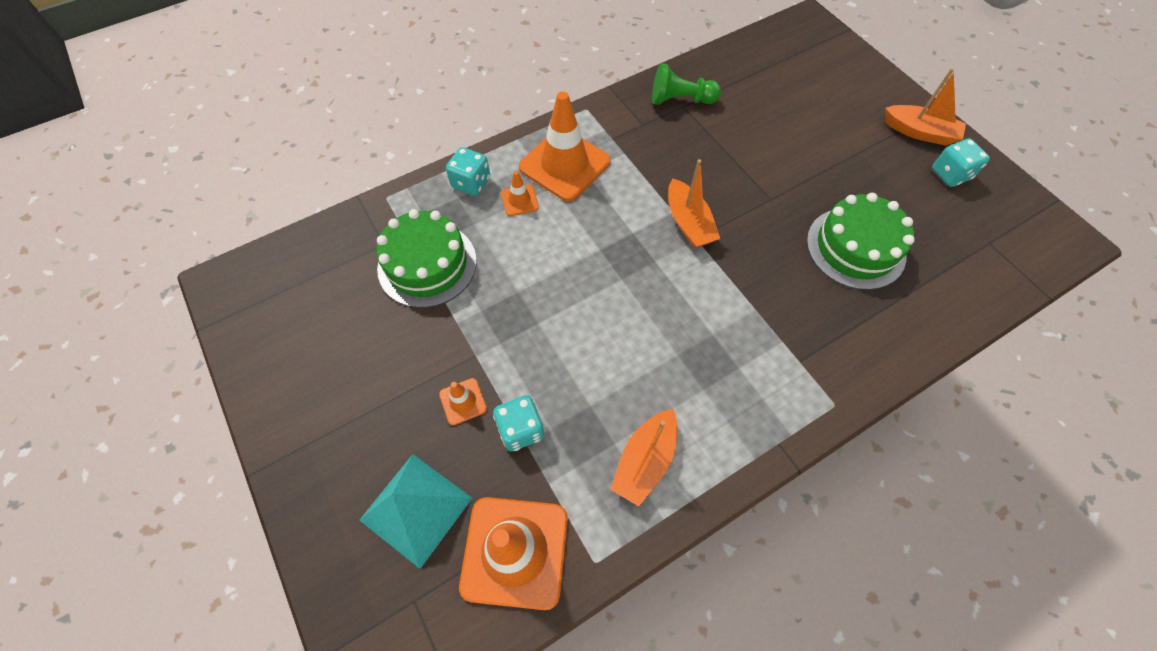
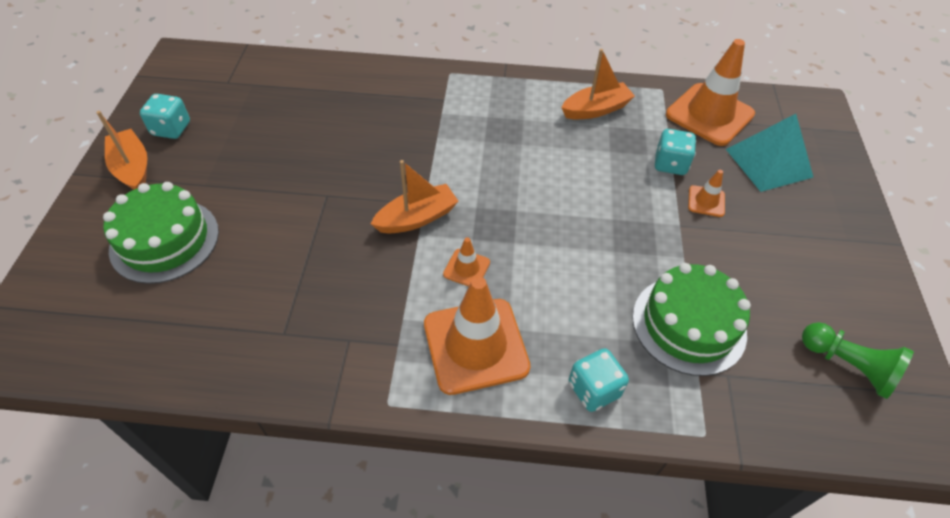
camera: 145 degrees left, 10 degrees down
(519, 200) = (554, 334): orange traffic cone -> orange traffic cone (466, 268)
(680, 100) = (277, 342): green pawn -> green pawn (848, 366)
(688, 223) = (417, 218): orange boat -> orange boat turned 45 degrees clockwise
(855, 248) = (317, 129): green cake -> green cake (164, 240)

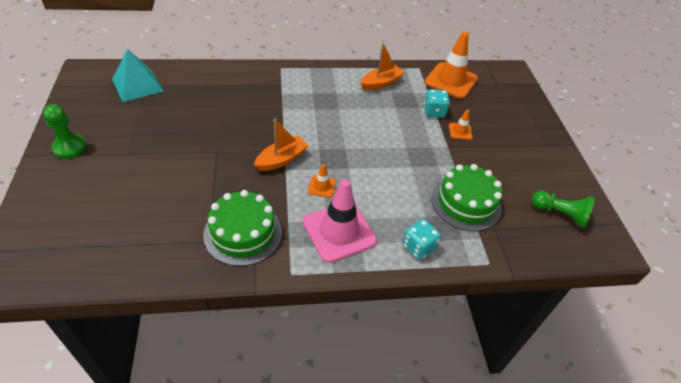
camera: 15 degrees left, 5 degrees down
(133, 168) = (69, 147): orange boat -> green pawn
(164, 240) = (107, 192): green cake -> green cake (243, 233)
(171, 129) = (91, 119): turquoise dice -> none
(475, 345) = (339, 231): orange traffic cone -> pink traffic cone
(769, 163) = (491, 106): turquoise pyramid -> turquoise pyramid (137, 85)

